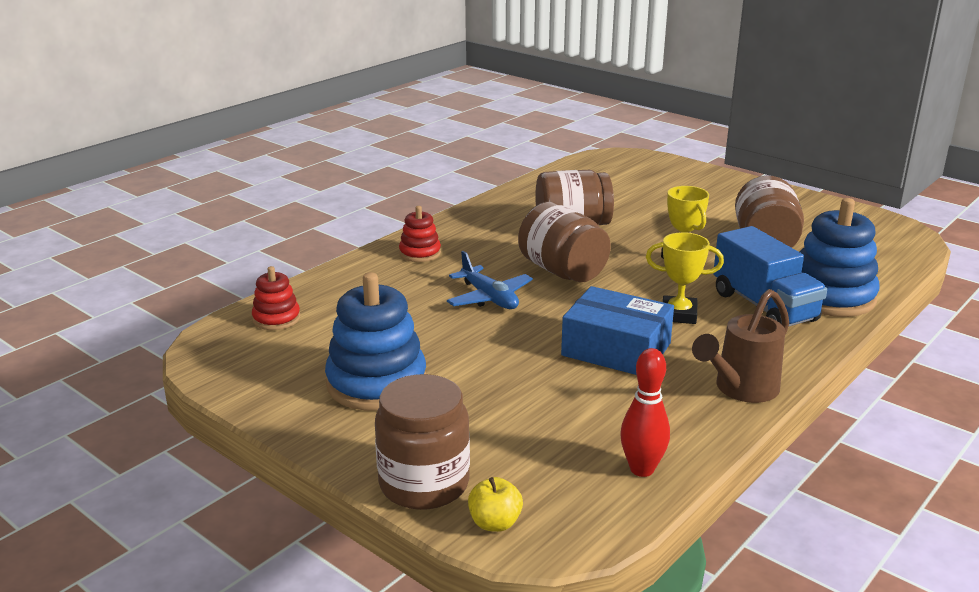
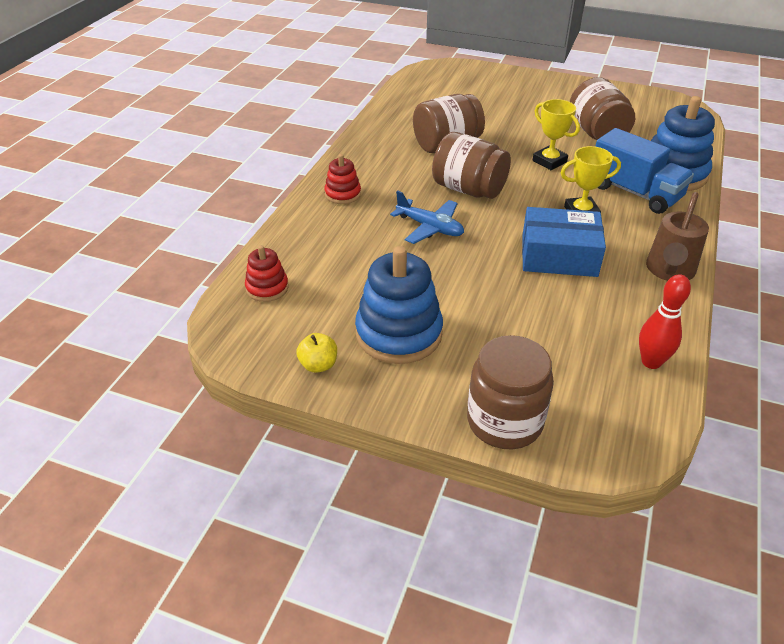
camera: 20 degrees left, 15 degrees up
(495, 523) = (582, 443): yellow apple -> yellow apple (318, 365)

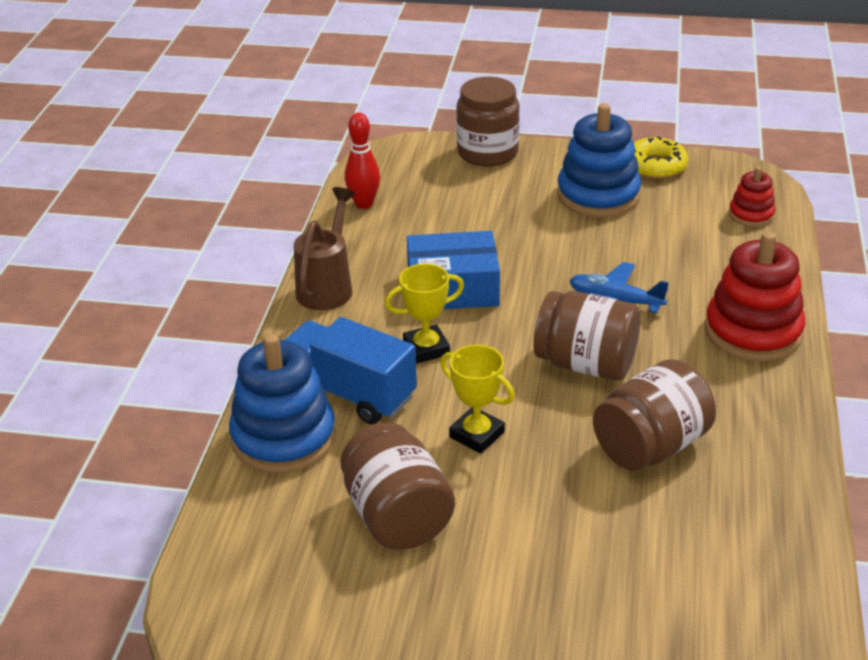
camera: 170 degrees right, 5 degrees down
(318, 365) = (655, 166): yellow apple -> yellow donut
(343, 194) = (753, 332): red stacking toy -> red stacking toy, size x1.90

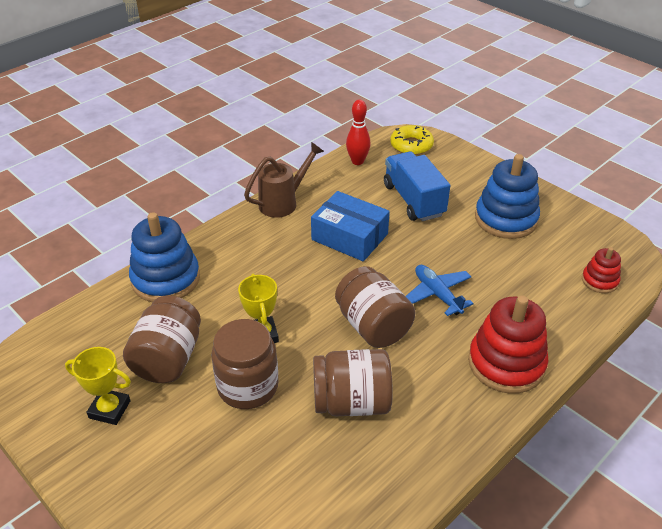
camera: 35 degrees right, 5 degrees up
(349, 392) = (225, 271): blue truck -> blue truck (413, 200)
(426, 349) = (293, 267): yellow trophy -> yellow trophy (109, 409)
(487, 153) = (465, 160): brown jar -> brown jar (248, 386)
(655, 166) = (568, 216): yellow donut -> yellow donut (411, 145)

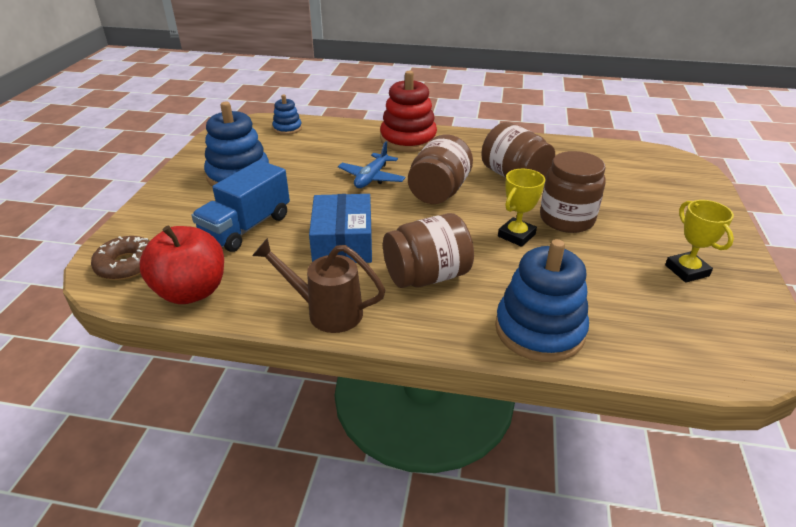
camera: 125 degrees left, 5 degrees down
(168, 358) = (607, 269): brown jar -> brown jar (427, 276)
(357, 161) = (191, 291): red bowling pin -> red apple
(411, 145) = (127, 265): yellow donut -> brown donut
(599, 281) = (287, 128): red stacking toy -> blue stacking toy

